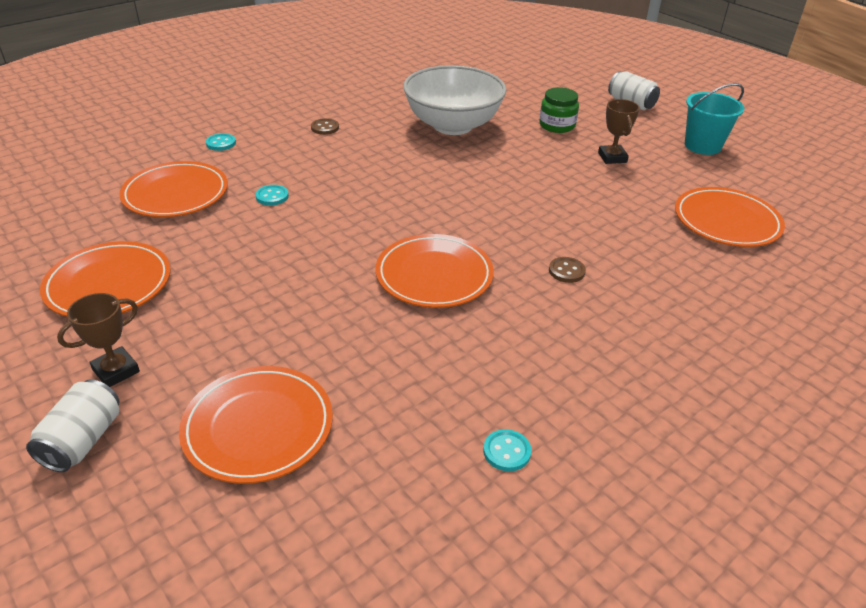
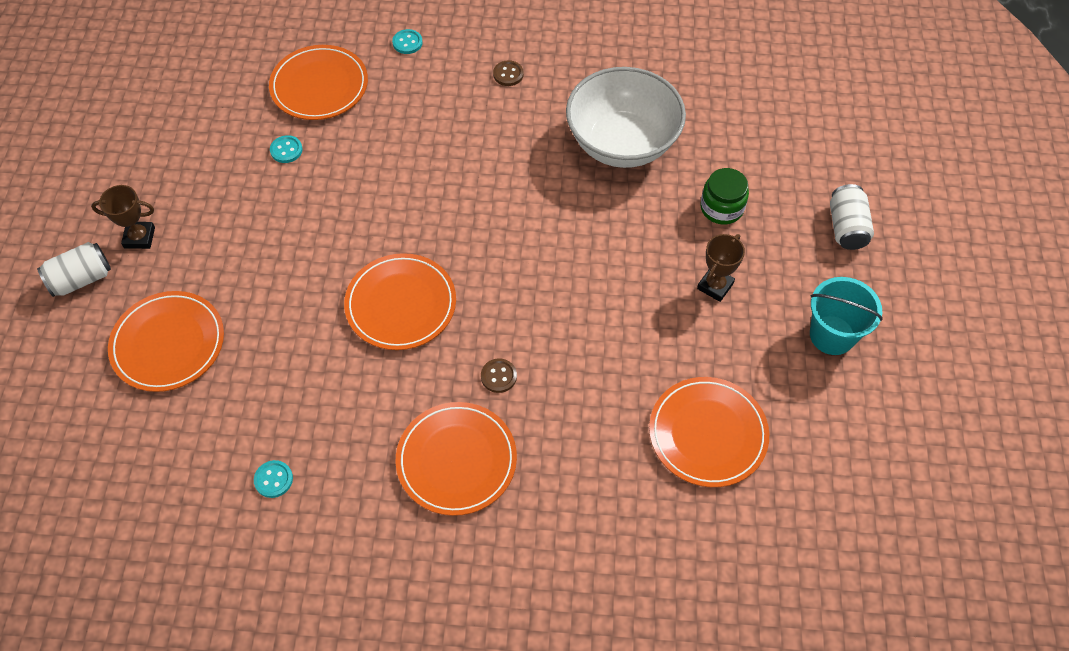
camera: 45 degrees right, 20 degrees up
(109, 284) = (199, 155): orange plate -> orange plate (456, 460)
(272, 196) = (380, 136): turquoise button -> turquoise button (286, 150)

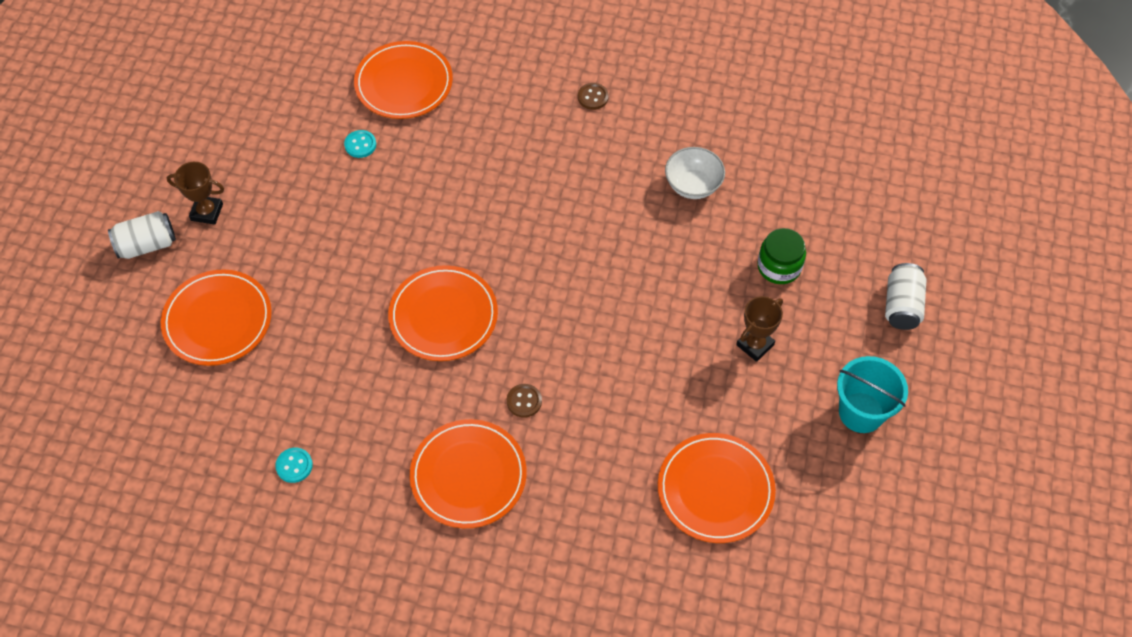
camera: 10 degrees right, 0 degrees up
(407, 43) = (498, 50): turquoise button -> none
(622, 143) = (693, 185): white bowl -> white bowl, size x0.51

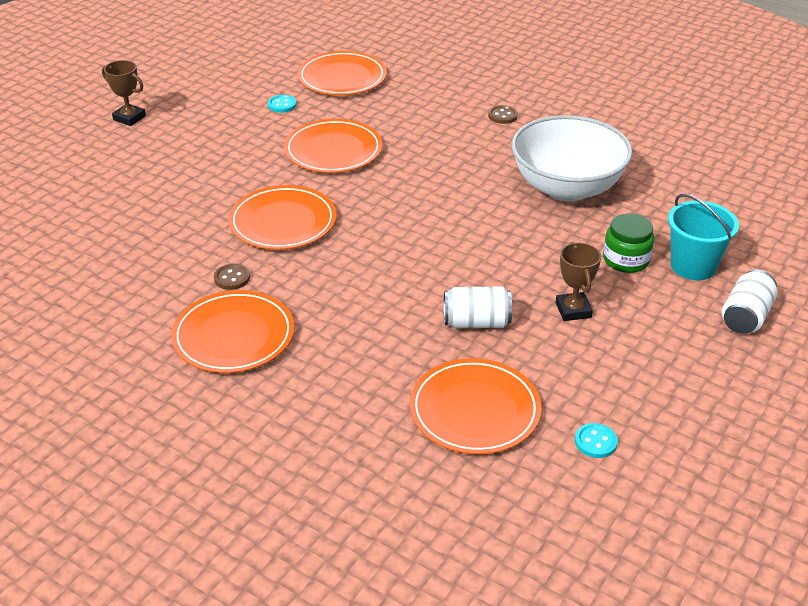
camera: 20 degrees right, 20 degrees down
(147, 245) = (68, 126): white can -> white can (476, 322)
(218, 320) = (89, 182): orange plate -> orange plate (333, 150)
(294, 466) = (82, 289): turquoise button -> turquoise button (595, 442)
(524, 401) = (320, 296): brown button -> brown button (232, 278)
(693, 185) = (566, 187): white bowl -> white bowl, size x1.97
(755, 345) = (573, 310): brown trophy -> brown trophy turned 75 degrees counterclockwise
(861, 412) = (665, 389): turquoise bucket -> turquoise bucket (693, 266)

